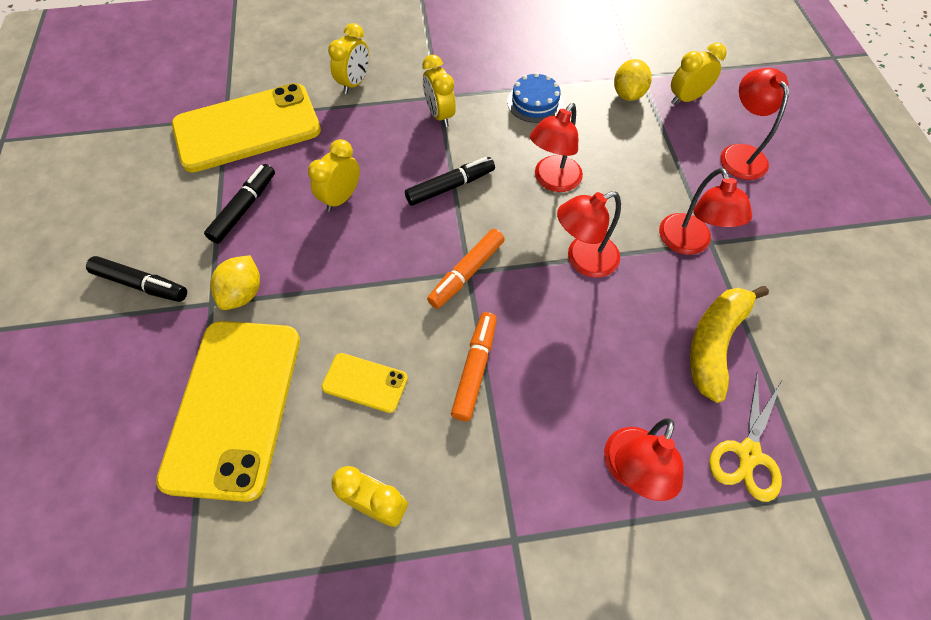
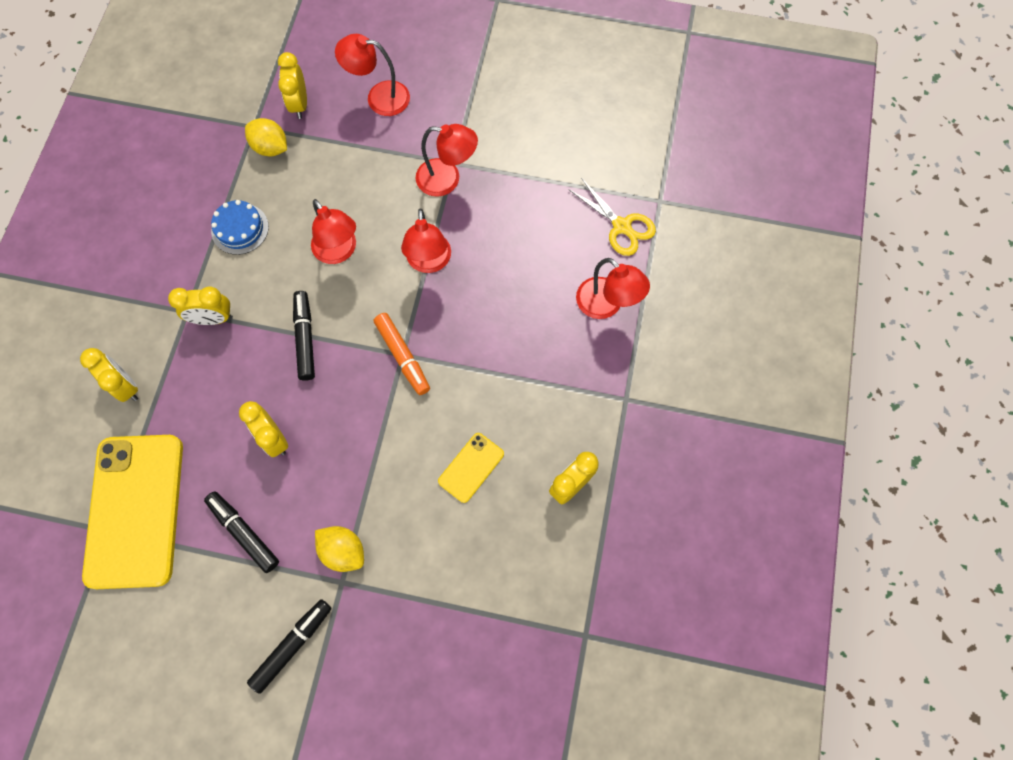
camera: 70 degrees left, 10 degrees up
(234, 406) = (452, 577): yellow phone -> none
(475, 369) = (491, 380): orange marker -> none
(714, 343) = (536, 205): yellow banana -> none

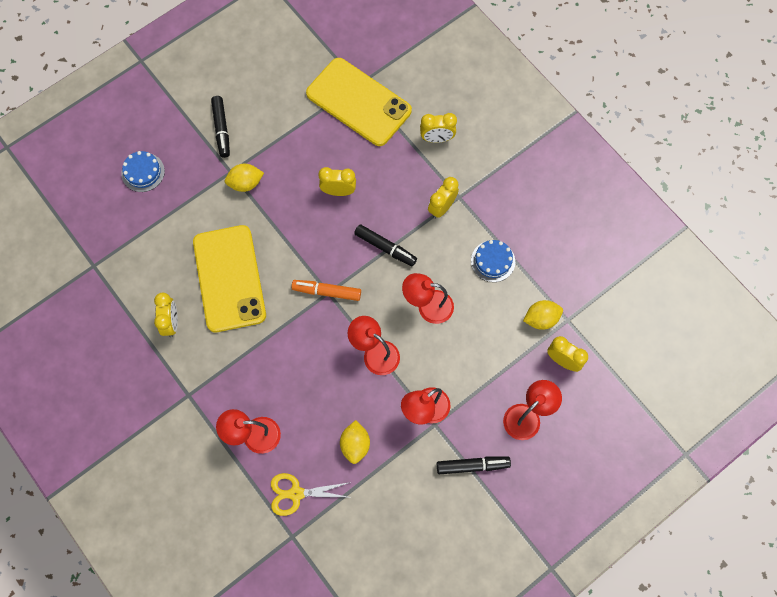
camera: 130 degrees right, 0 degrees up
(244, 532) = (299, 144): black marker -> black marker (472, 466)
(425, 691) = (143, 172): none -> blue cake
(471, 467) = (229, 278): yellow phone -> yellow phone, size x2.23
(532, 212) = (355, 445): none -> yellow lemon

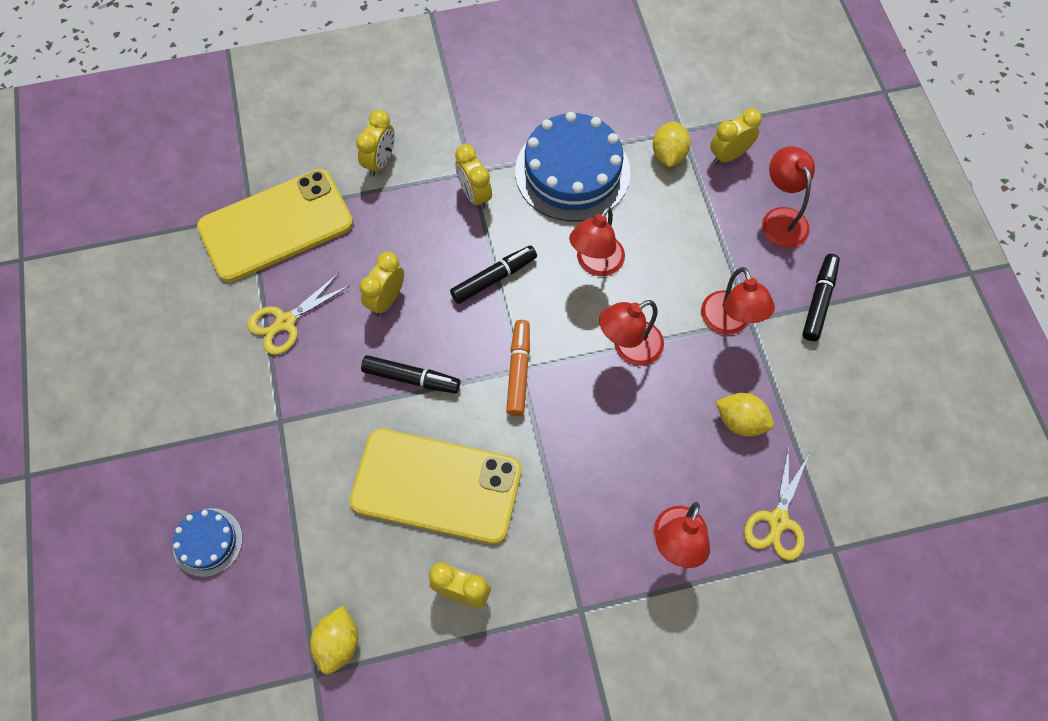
camera: 65 degrees left, 5 degrees down
(221, 129) = (208, 407): black marker -> black marker (411, 378)
(245, 183) = (308, 409): yellow lemon -> yellow lemon (338, 643)
(295, 142) = (286, 322): none -> yellow scissors
(326, 292) = (518, 371): orange marker -> orange marker turned 150 degrees clockwise
(493, 261) = (572, 172): blue cake -> blue cake, size x1.97

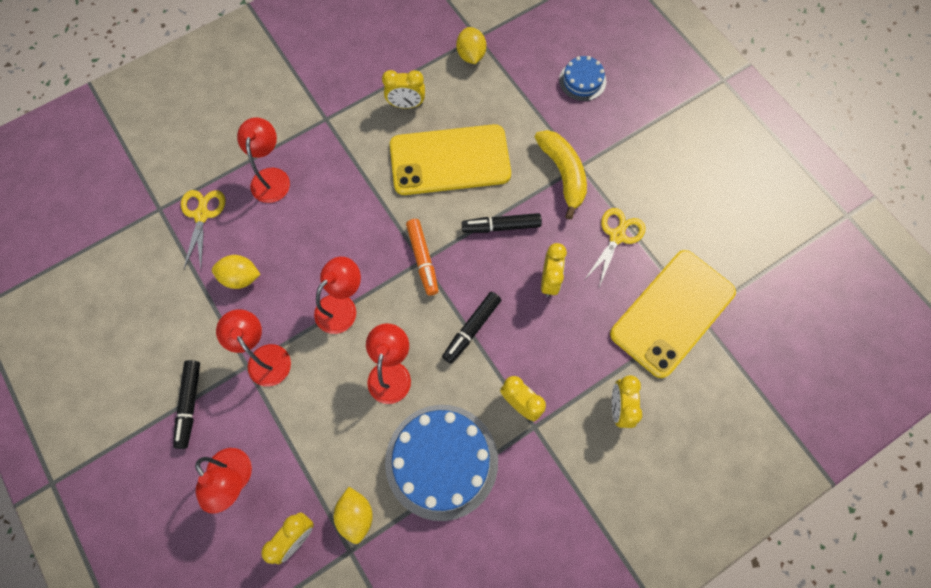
camera: 160 degrees right, 5 degrees up
(305, 417) = (563, 174): none -> yellow banana

